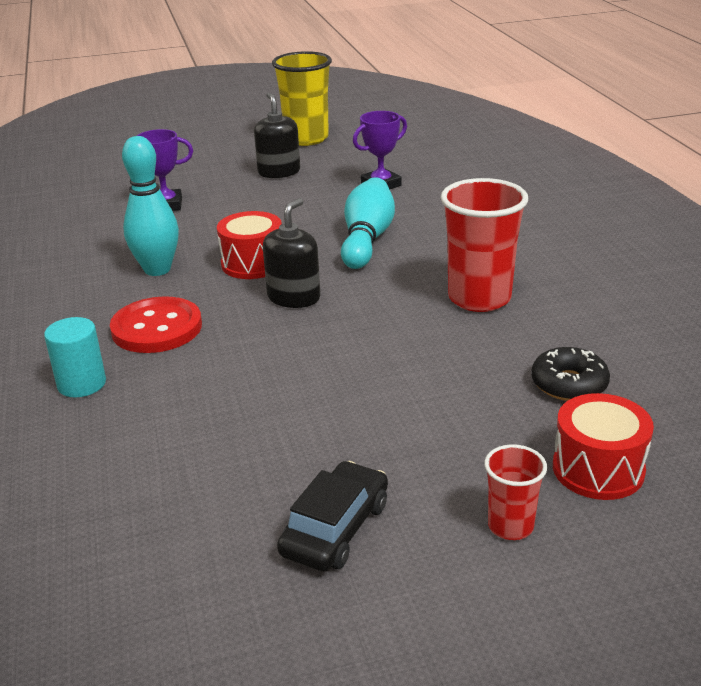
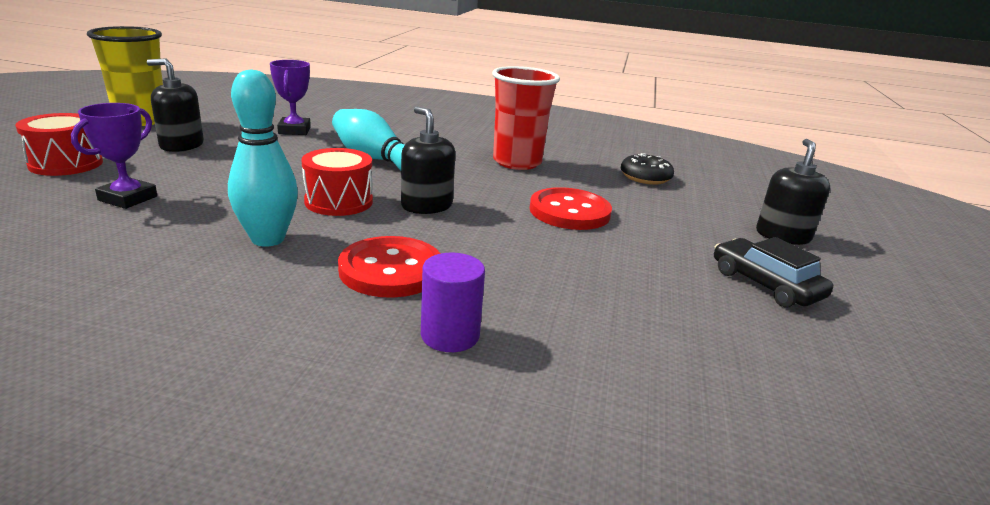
camera: 65 degrees left, 5 degrees down
(82, 384) = (450, 335): turquoise cylinder -> purple cylinder
(379, 366) = (569, 212): none -> red button
(510, 526) = (782, 236): red cup -> black soap dispenser
(598, 469) = (737, 200): red drum -> red drum (66, 164)

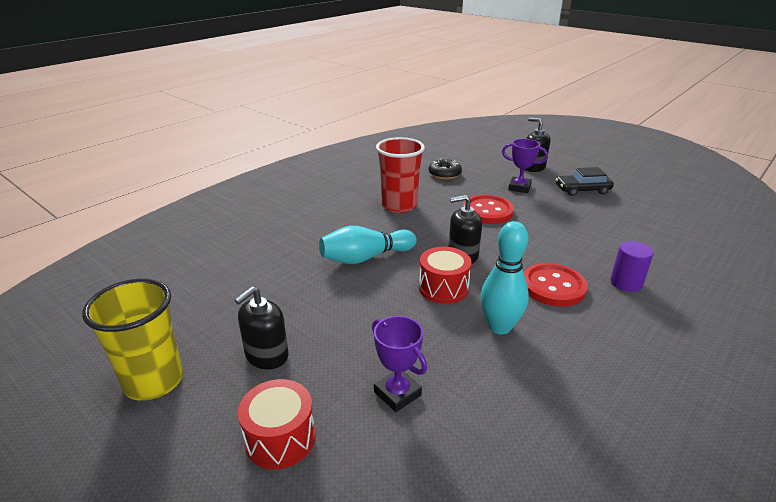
camera: 60 degrees left, 5 degrees up
(294, 130) = (264, 285): purple trophy -> purple trophy (519, 188)

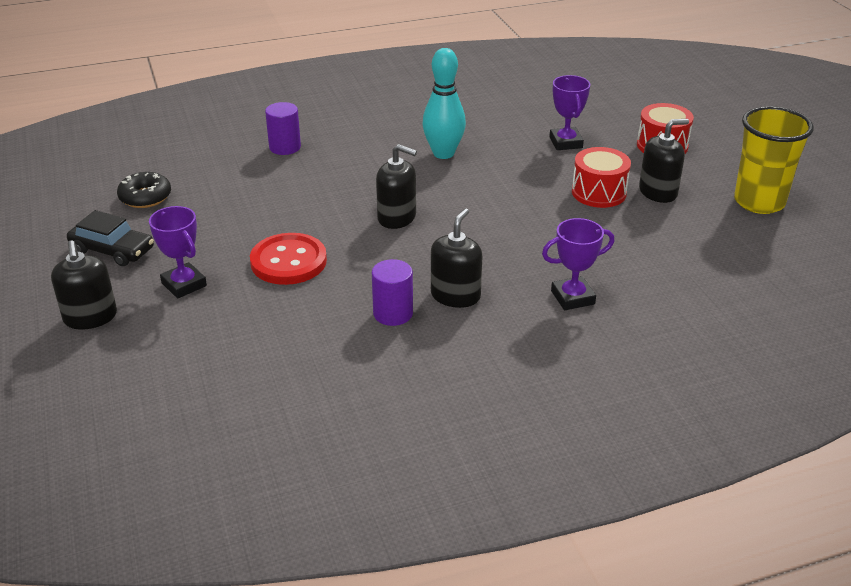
camera: 150 degrees left, 5 degrees up
(302, 242) = (572, 297): none -> purple trophy
(365, 258) = (508, 249): turquoise bowling pin -> none
(374, 222) = (455, 295): none -> black soap dispenser
(399, 205) = (393, 313): red cup -> purple cylinder
(443, 288) = (456, 194): red drum -> red drum (599, 192)
(444, 174) = (247, 356): black donut -> black donut (145, 197)
(553, 286) = (353, 164): red button -> none

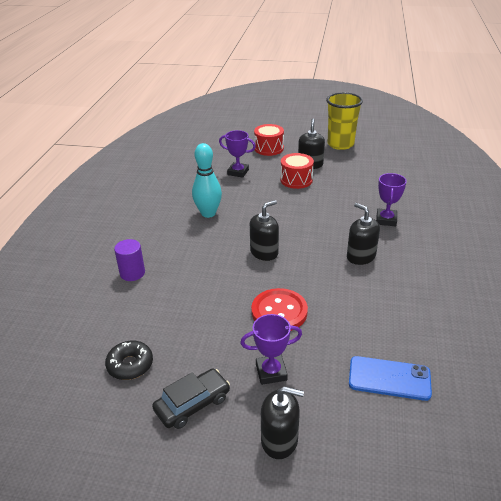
camera: 60 degrees left, 0 degrees up
(222, 373) = (389, 378): none -> blue phone
(393, 313) = (365, 285): purple cylinder -> none

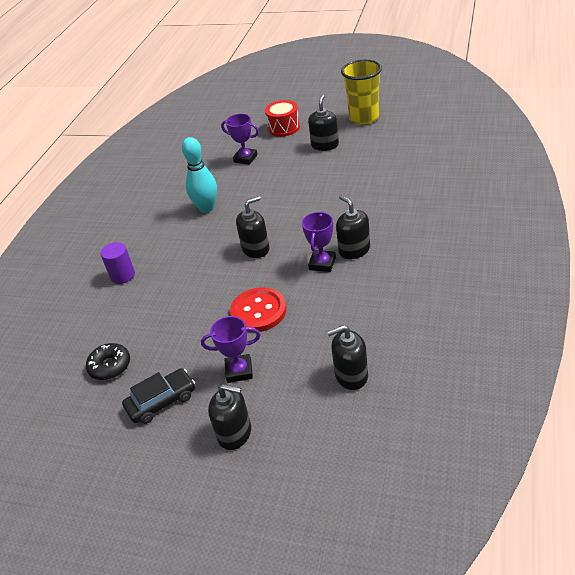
camera: 10 degrees right, 5 degrees up
(296, 180) = (306, 164): red drum -> none
(386, 220) = (391, 207): purple trophy -> purple trophy (322, 263)
(389, 378) = (351, 375): blue phone -> black soap dispenser

